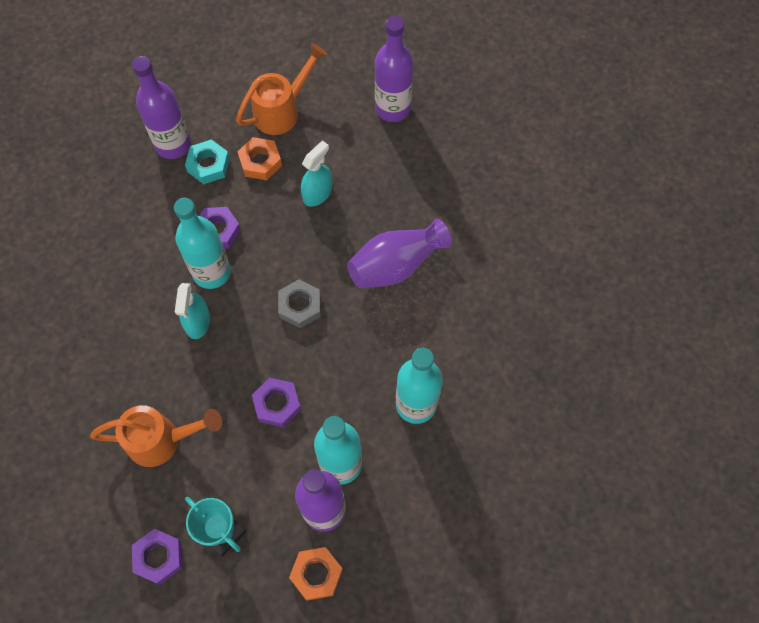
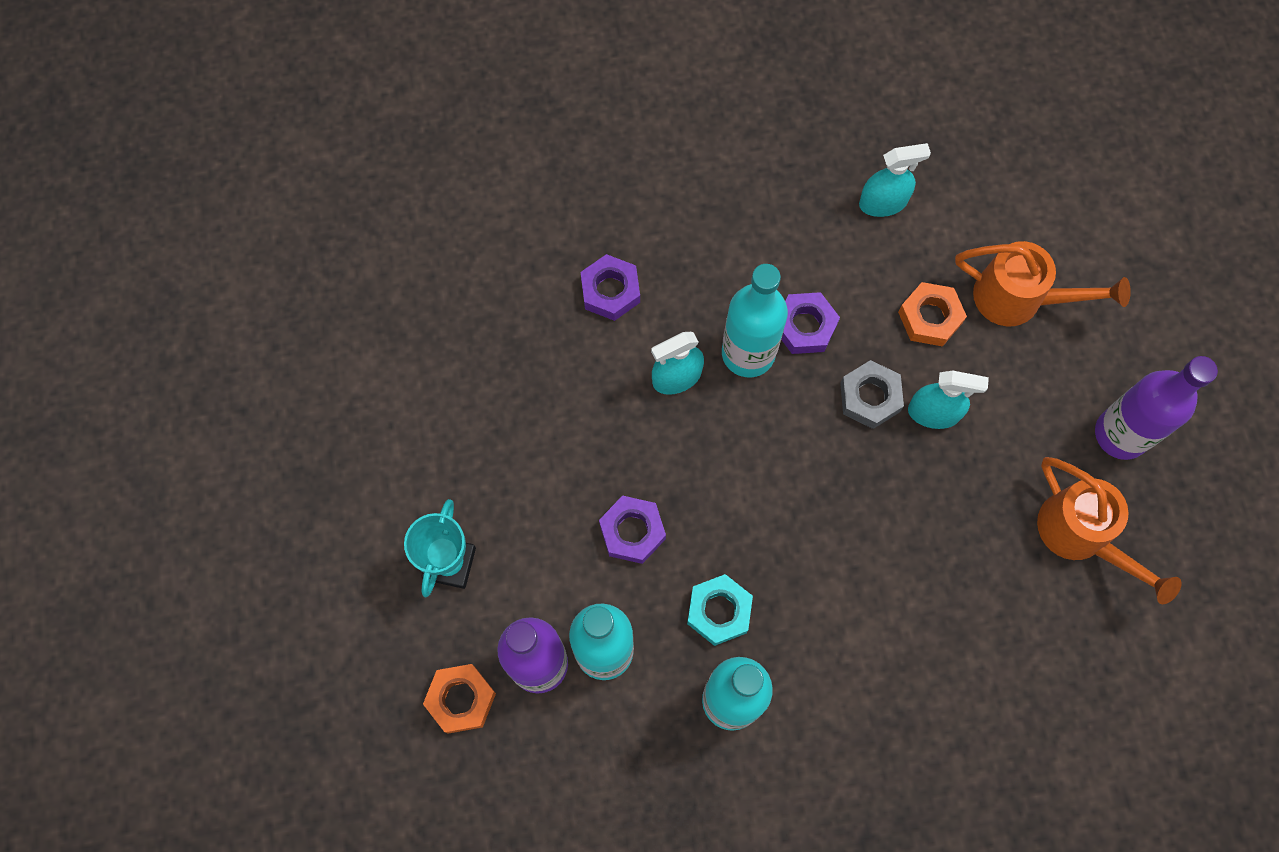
camera: 60 degrees right, 5 degrees up
(159, 557) = (385, 510): purple nut -> purple nut (610, 291)
(162, 440) = (515, 428): orange watering can -> orange watering can (1081, 536)
(173, 145) = (883, 202): purple bottle -> turquoise spray bottle
(208, 165) = (884, 260): turquoise nut -> turquoise nut (719, 611)
(300, 306) = (770, 483): grey nut -> grey nut (870, 397)
(396, 265) = (899, 569): purple vase -> none

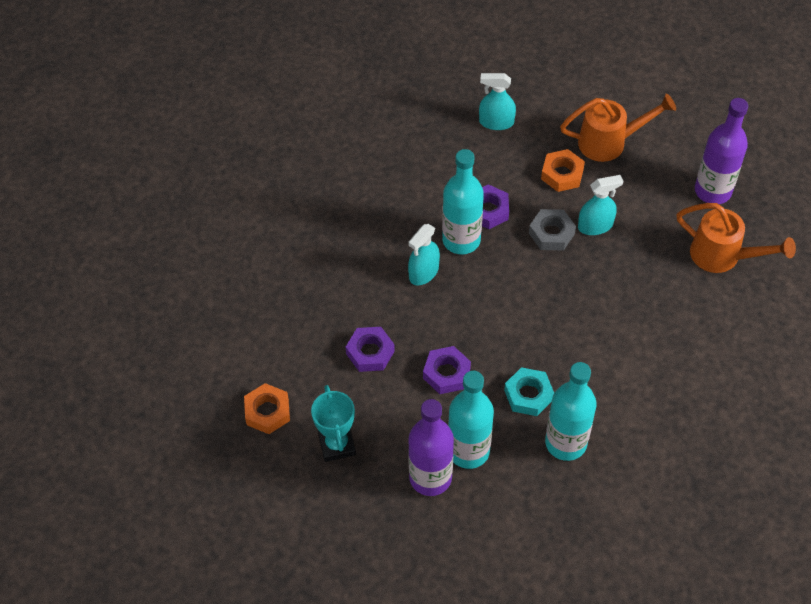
camera: 25 degrees left, 15 degrees down
(461, 699) = (390, 522): orange nut -> orange nut (267, 412)
(610, 291) = (352, 241): purple nut -> purple nut (370, 352)
(883, 202) = (496, 122): turquoise spray bottle -> turquoise spray bottle turned 135 degrees counterclockwise

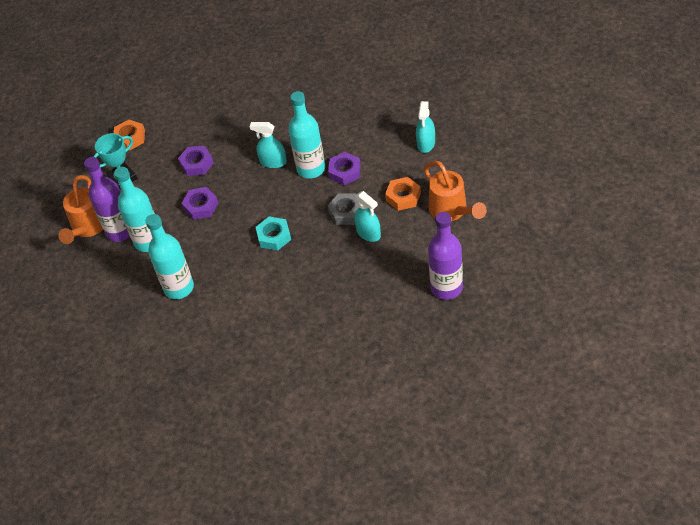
camera: 70 degrees right, 5 degrees down
(496, 122) = (426, 143): turquoise spray bottle -> turquoise spray bottle turned 150 degrees counterclockwise
(528, 395) = (206, 254): turquoise nut -> turquoise nut (274, 236)
(722, 256) = (387, 316): orange watering can -> orange watering can (88, 228)

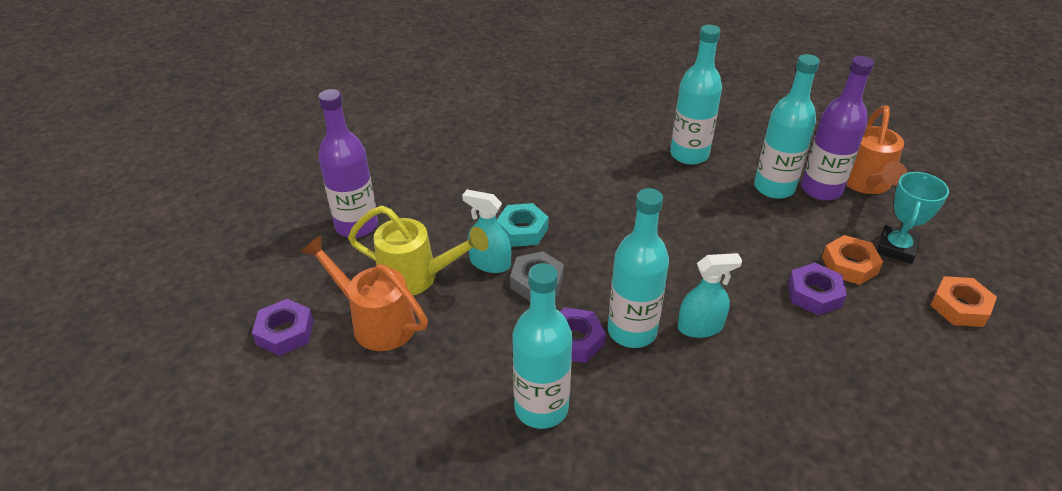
camera: 150 degrees right, 10 degrees down
(88, 228) = (866, 184): orange watering can -> orange watering can turned 150 degrees counterclockwise
(201, 206) = (749, 240): purple nut -> purple nut (285, 332)
(274, 236) = (618, 229): turquoise nut -> turquoise nut (522, 230)
(380, 143) = (541, 408): none -> turquoise bottle
(403, 197) = (460, 324): orange nut -> orange nut (849, 265)
(418, 235) = (417, 277): none -> yellow watering can
(426, 143) = (457, 428): turquoise spray bottle -> none

